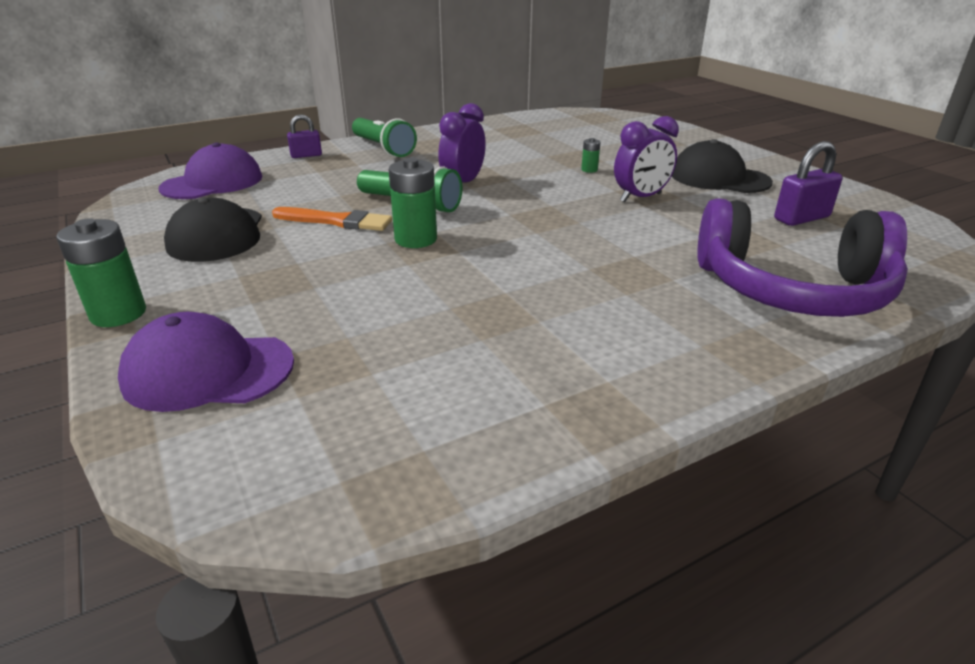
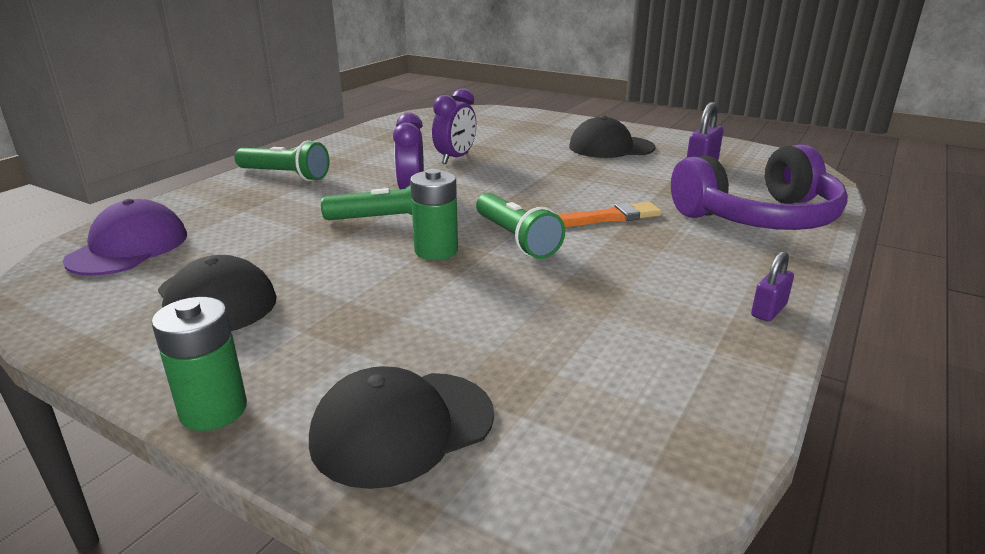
camera: 30 degrees left, 5 degrees down
(208, 371) = (402, 427): purple cap -> black cap
(306, 155) = (206, 197): purple padlock -> purple padlock (768, 310)
(336, 221) = (334, 253): orange brush -> orange brush (607, 217)
(497, 246) = (516, 239): none -> green flashlight
(589, 170) = (505, 159): green battery -> none
(641, 198) = (575, 174): purple clock -> purple clock (455, 158)

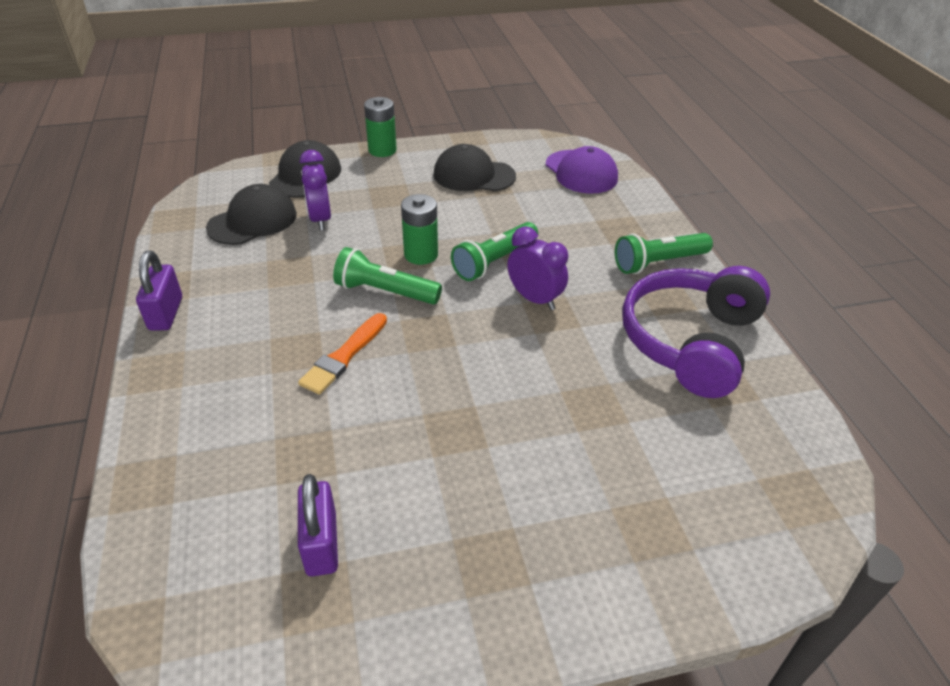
camera: 135 degrees right, 15 degrees up
(455, 158) = (592, 374): purple clock -> purple clock (320, 219)
(611, 147) = (476, 527): black cap -> black cap (252, 221)
(759, 217) = (204, 439): purple headphones -> purple headphones (690, 342)
(768, 310) = (166, 313): purple padlock -> purple padlock, size x1.54

